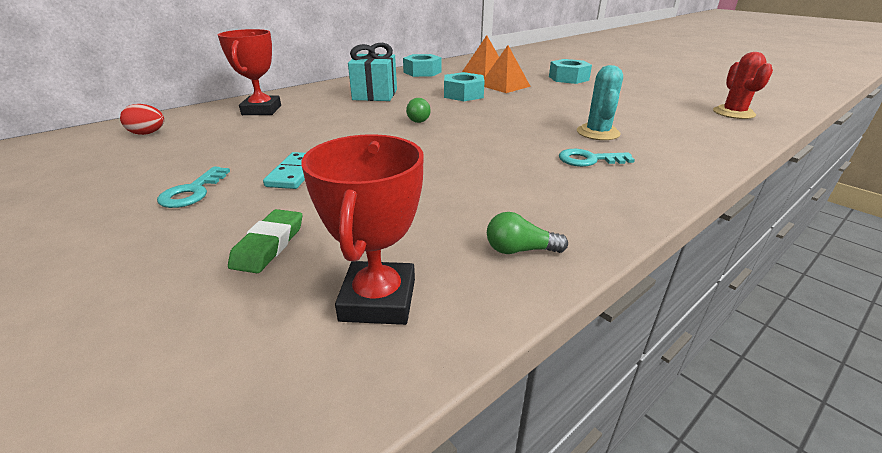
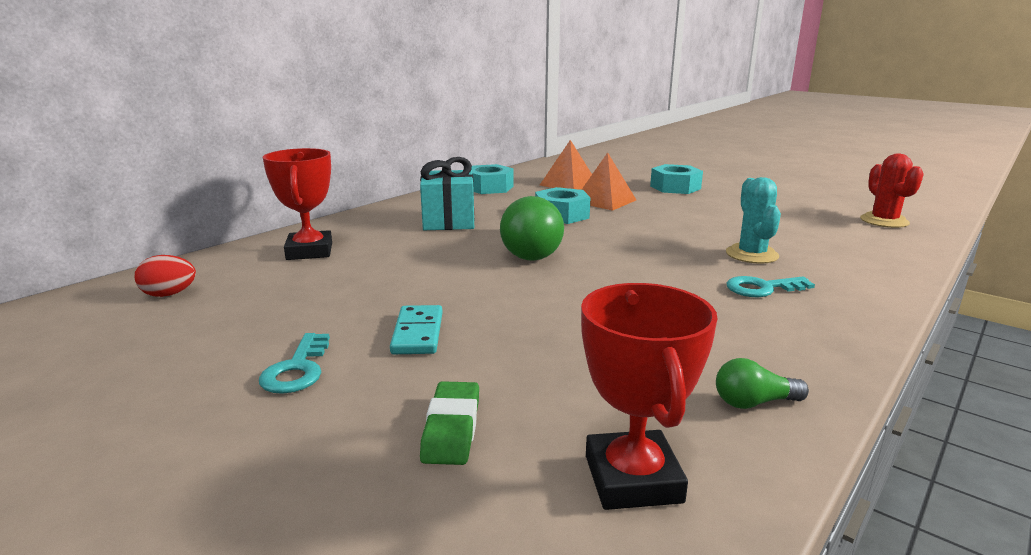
camera: 10 degrees left, 10 degrees down
(419, 119) = (528, 251): green light bulb -> green light bulb, size x2.02

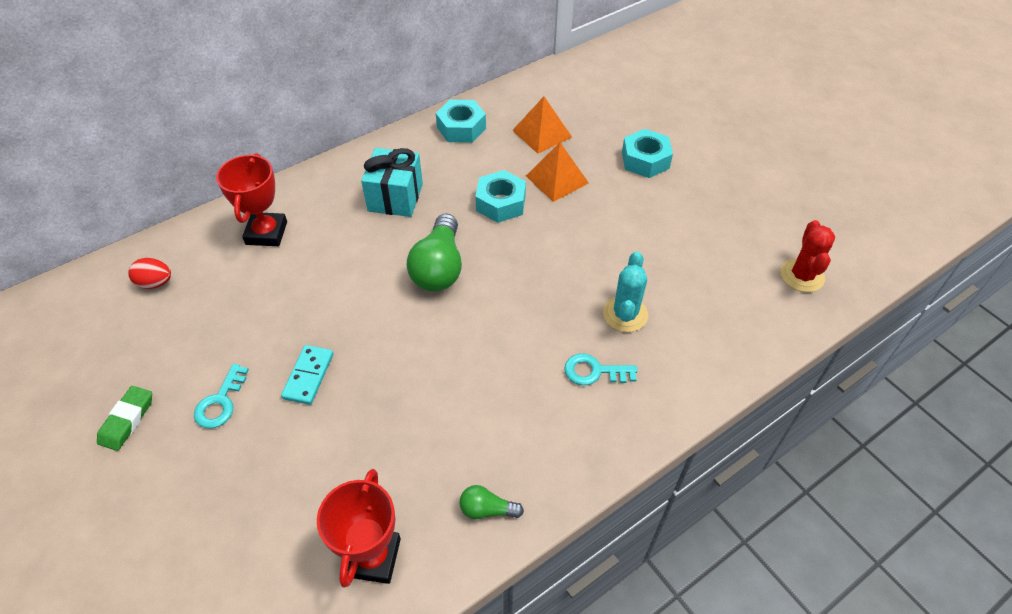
camera: 15 degrees right, 30 degrees up
(451, 428) = (292, 486): green eraser -> green eraser (127, 420)

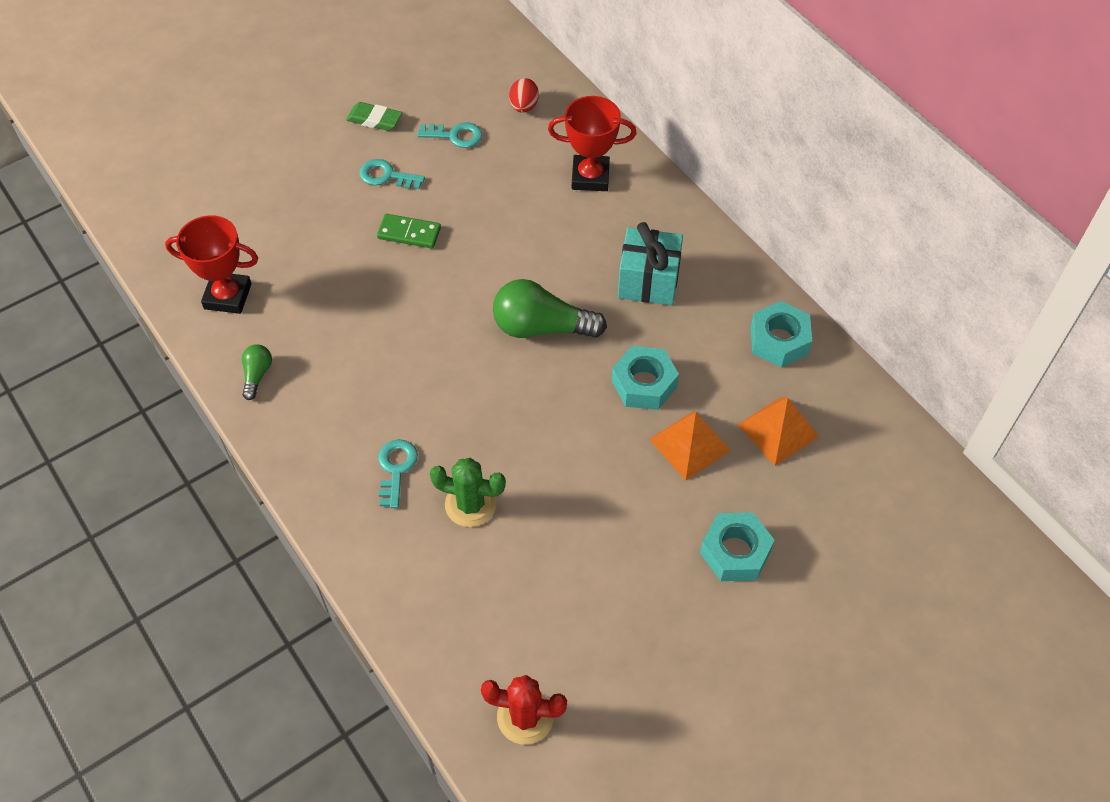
camera: 90 degrees right, 5 degrees up
(178, 340) = (455, 135): none -> turquoise key
(308, 376) = (409, 233): turquoise domino -> green domino
(625, 314) = (470, 504): turquoise cactus -> green cactus

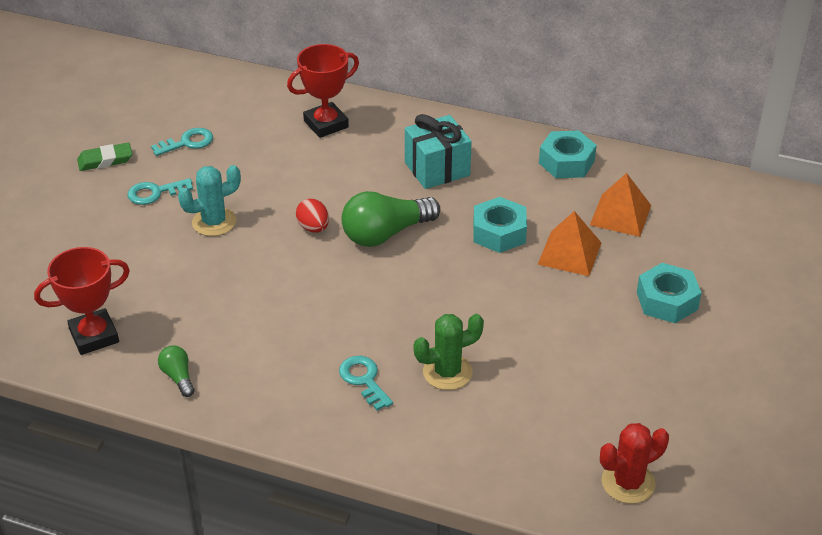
camera: 35 degrees left, 15 degrees down
(409, 233) = (214, 222): green domino -> turquoise cactus
(524, 106) = (226, 101): red egg -> red egg (313, 228)

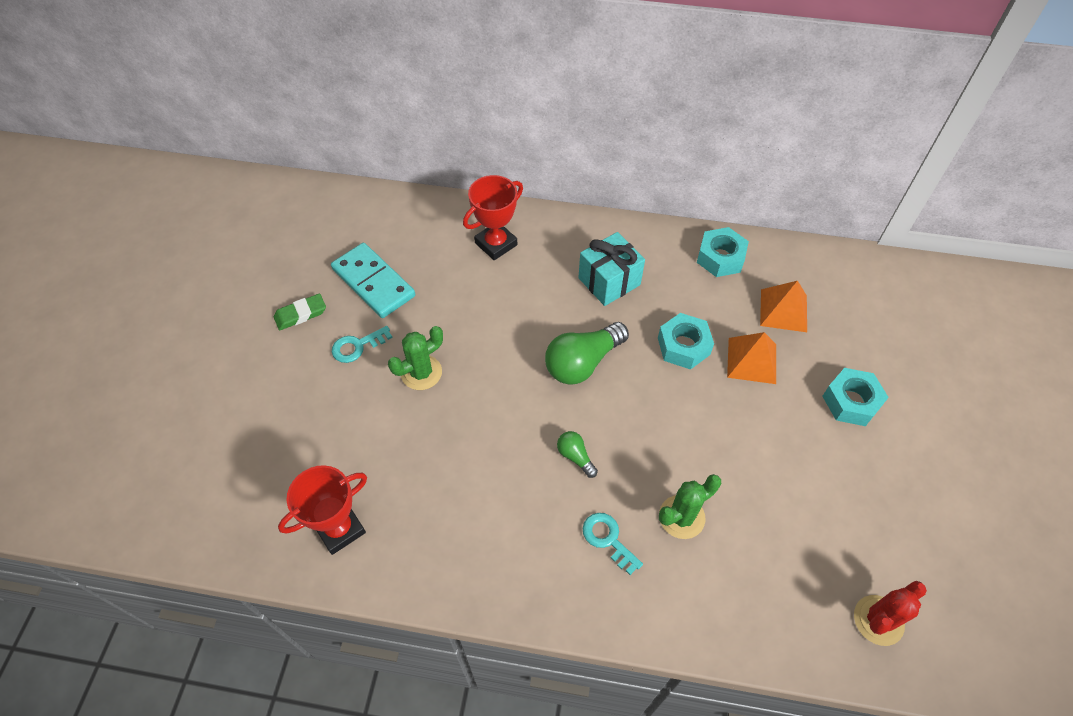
camera: 10 degrees left, 15 degrees up
(178, 377) = (433, 566): green light bulb -> green light bulb (575, 456)
(187, 142) = (373, 282): turquoise key -> turquoise domino
(214, 222) = (421, 372): turquoise cactus -> green cactus
(313, 228) = (515, 365): red egg -> none

